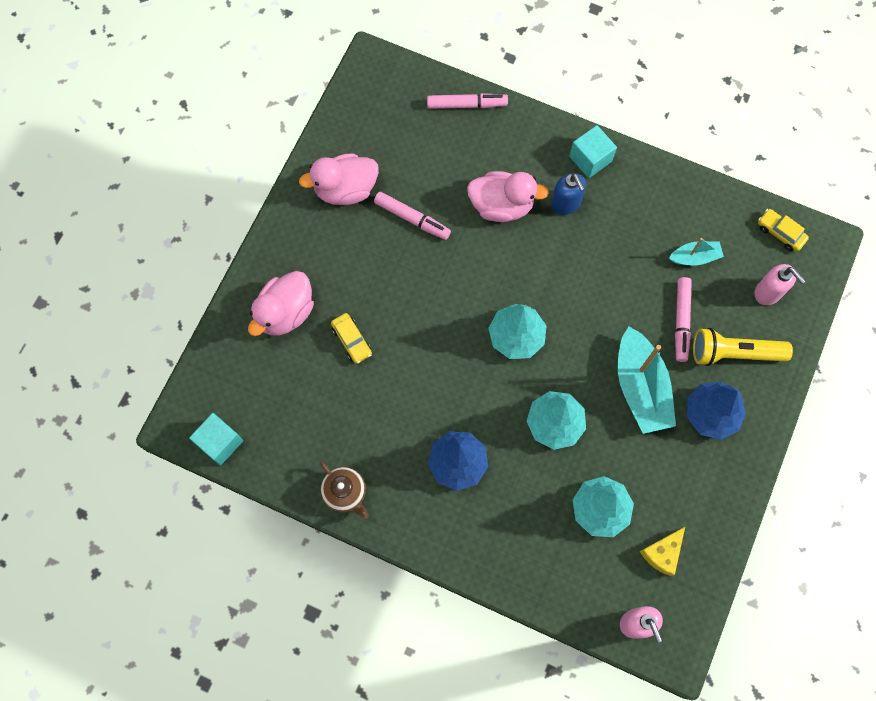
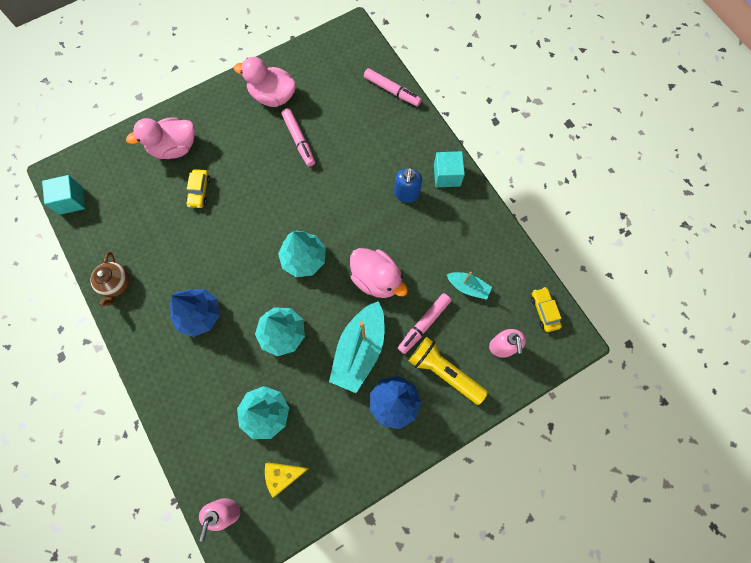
camera: 35 degrees right, 0 degrees up
(501, 205) = (363, 168): pink duck -> pink duck (376, 279)

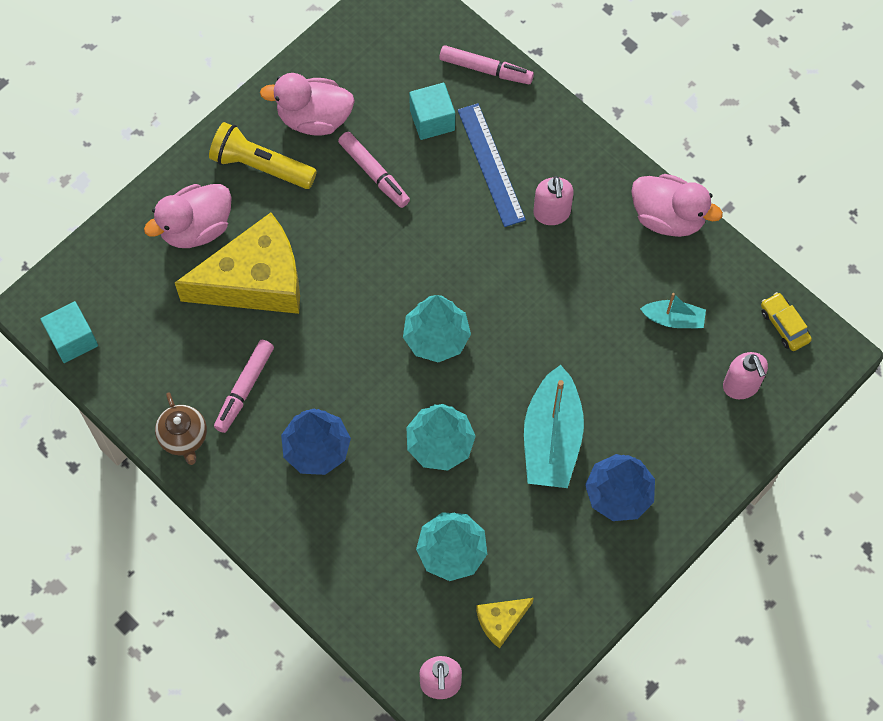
camera: 15 degrees left, 5 degrees down
(199, 191) = (255, 281): yellow car -> yellow cheese
(376, 152) = (491, 164): none -> blue ruler
(376, 279) = (546, 340): pink duck -> pink duck (668, 217)
(406, 194) = (551, 213): blue soap dispenser -> pink soap dispenser
(424, 324) = (628, 383): pink marker -> pink marker (244, 389)
(444, 372) = (673, 437): yellow flashlight -> yellow flashlight (260, 166)
(447, 175) = (600, 173): turquoise cube -> turquoise cube (432, 120)

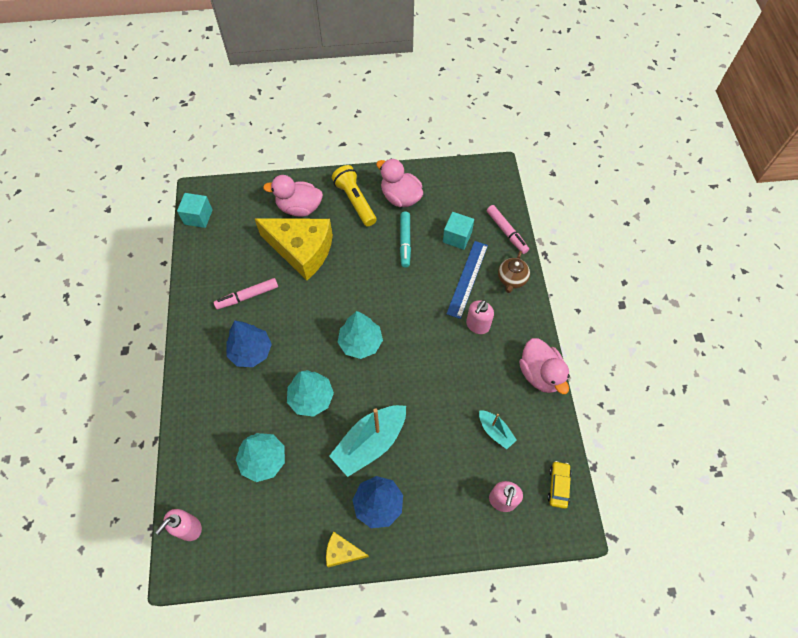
camera: 40 degrees right, 5 degrees down
(184, 437) = (198, 297): brown teapot -> brown teapot (511, 279)
(374, 173) = (405, 242): pink marker -> turquoise marker
(501, 621) = (251, 521): yellow cheese -> yellow cheese (342, 552)

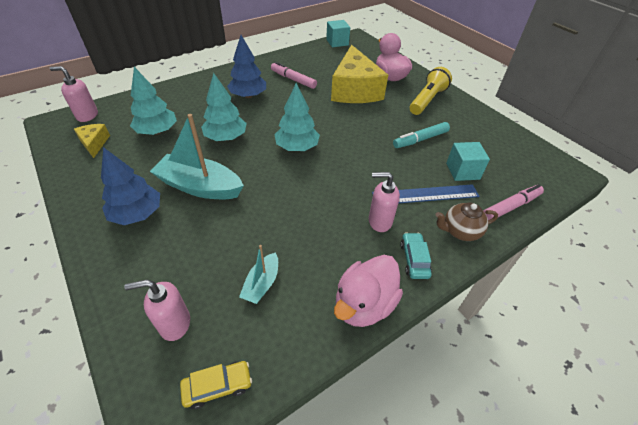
camera: 60 degrees right, 15 degrees down
(342, 552) = (81, 206): yellow cheese -> yellow cheese (94, 143)
(400, 197) = (460, 122): pink duck -> none
(506, 232) = (511, 206): pink marker -> pink marker turned 150 degrees counterclockwise
(521, 323) = (414, 259): none -> turquoise car

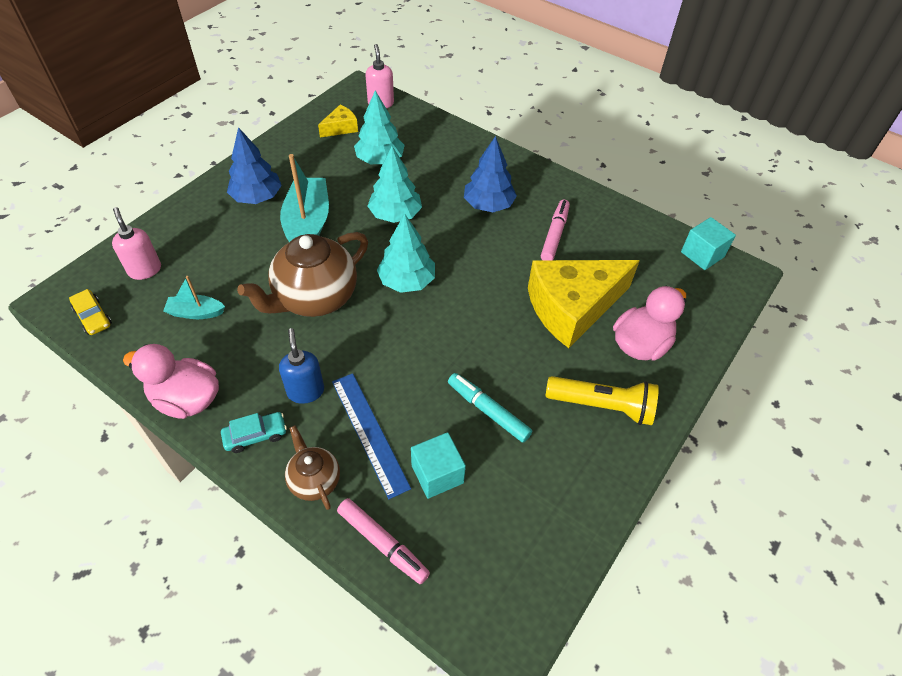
camera: 70 degrees right, 5 degrees up
(287, 198) = (315, 298): none -> brown teapot
(379, 221) = (305, 391): pink soap dispenser -> blue soap dispenser

